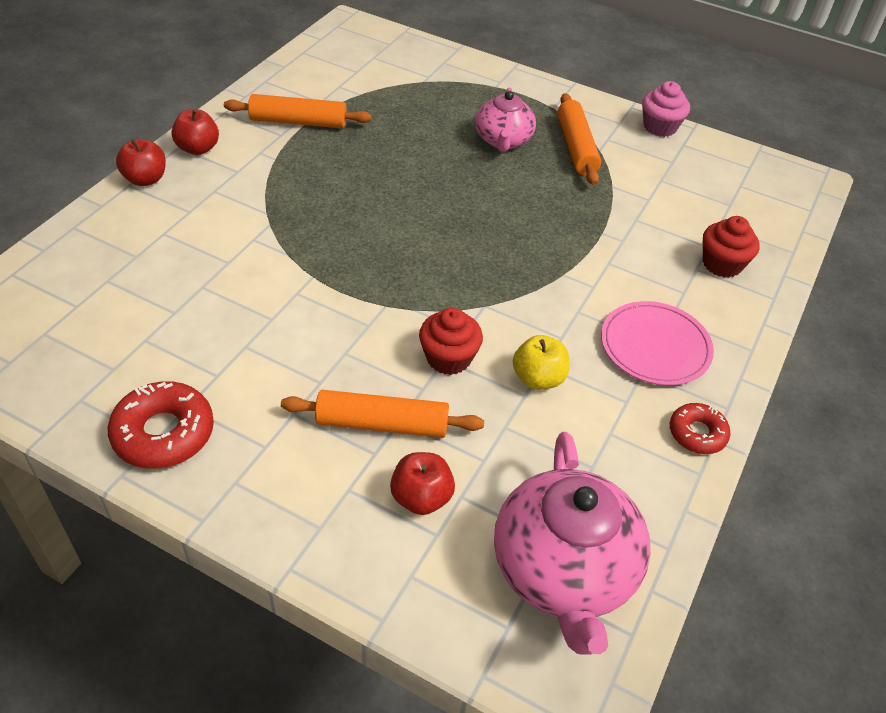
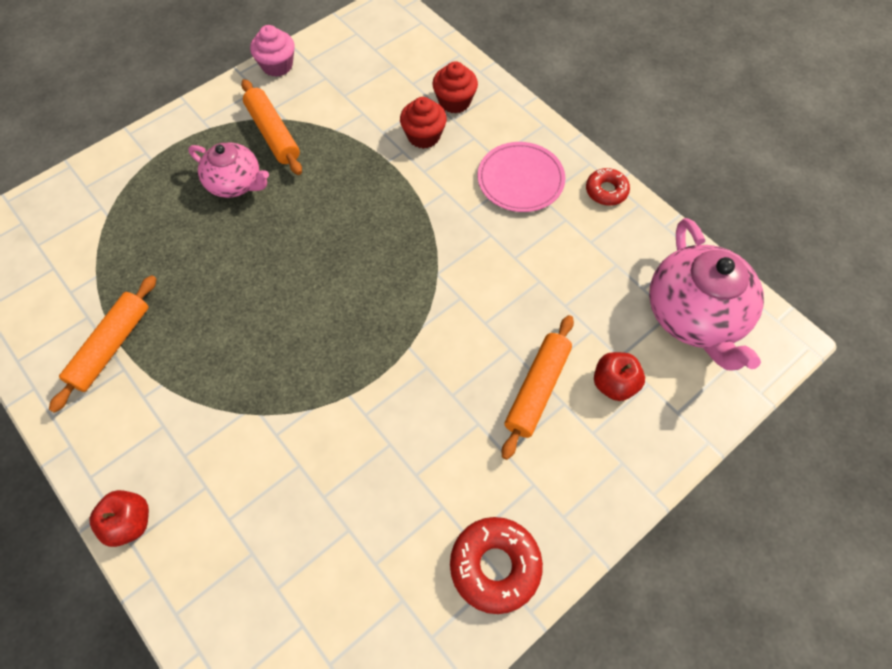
camera: 65 degrees left, 15 degrees up
(198, 148) = (103, 457): red apple -> none
(448, 358) = (485, 319): red cupcake -> red cupcake (423, 136)
(538, 378) = (526, 266): yellow apple -> none
(563, 571) = (695, 316): pink teapot -> pink teapot turned 60 degrees clockwise
(576, 147) = (273, 133): orange rolling pin -> orange rolling pin turned 45 degrees clockwise

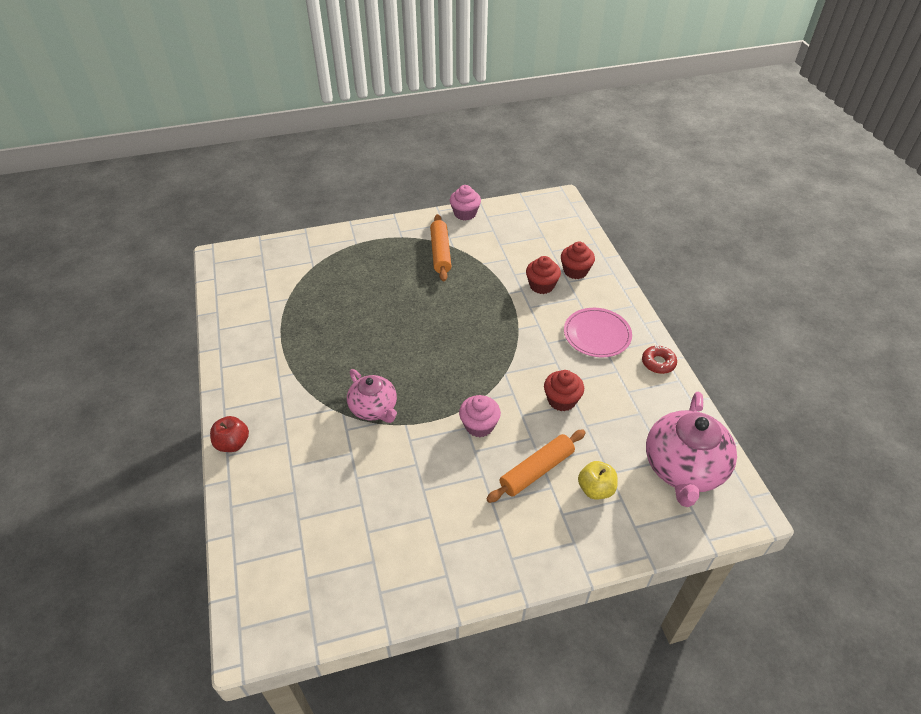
camera: 25 degrees right, 15 degrees down
(111, 346) = (275, 341): orange rolling pin -> none
(235, 183) = (400, 274): pink teapot -> pink teapot (374, 408)
(441, 358) = (479, 425): none -> pink cupcake
(495, 566) = (446, 568): red donut -> none
(521, 284) = (561, 400): none -> red cupcake
(614, 384) = (595, 489): red apple -> yellow apple

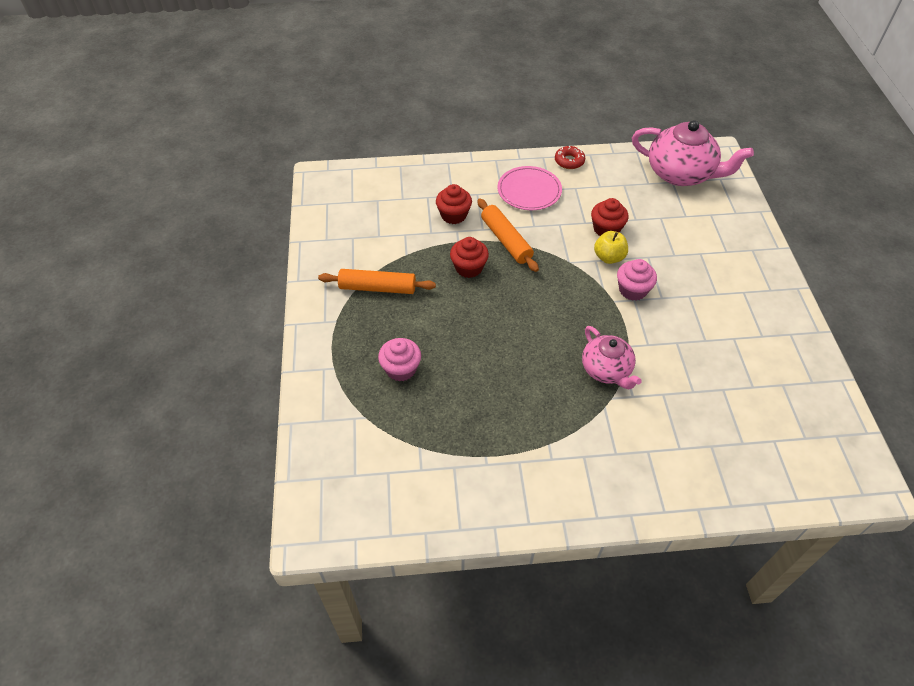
camera: 80 degrees left, 5 degrees up
(233, 443) = (649, 506): red apple -> none
(374, 408) = (606, 370): pink teapot -> pink teapot turned 90 degrees clockwise
(465, 213) = (313, 257): pink cupcake -> pink cupcake (401, 369)
(537, 471) = (684, 259): orange rolling pin -> orange rolling pin (506, 240)
(575, 271) = (438, 187): red cupcake -> red cupcake (469, 268)
(595, 489) = (701, 227): yellow apple -> yellow apple (609, 257)

